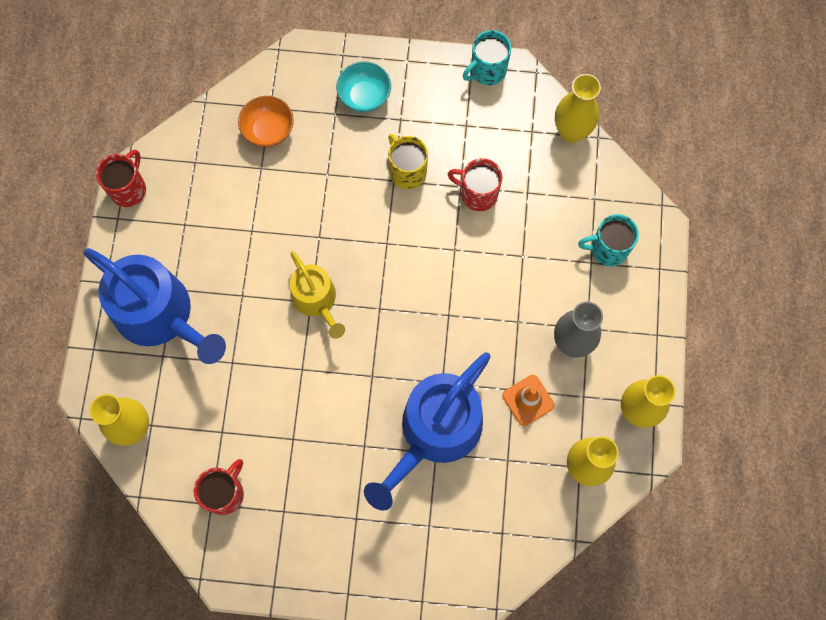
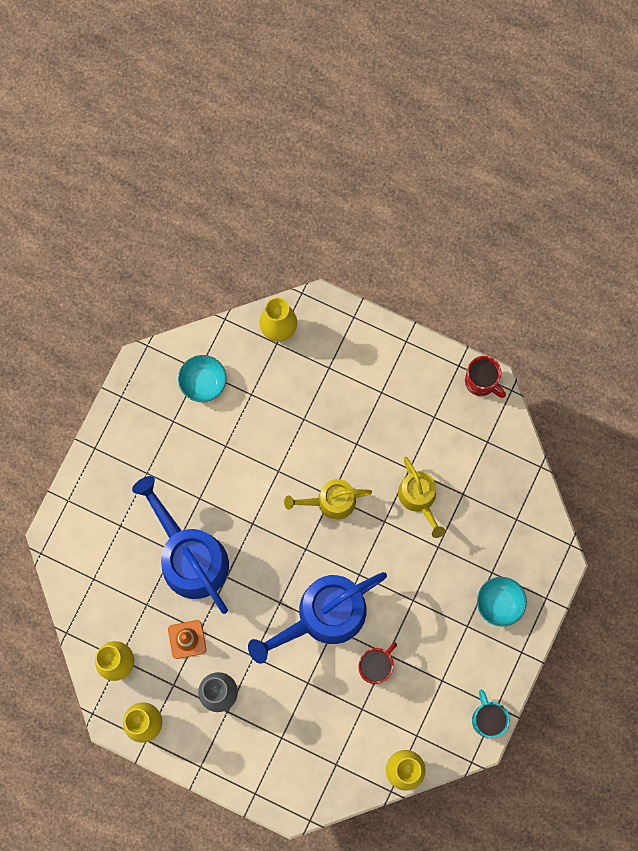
camera: 110 degrees right, 5 degrees up
(160, 315) = (363, 375): blue watering can -> blue watering can (323, 615)
(225, 493) = (203, 382): red mug -> turquoise bowl
(268, 130) = (495, 511): orange bowl -> none
(280, 210) = (419, 498): none -> yellow watering can
(407, 171) = (417, 614): yellow mug -> none
(608, 249) = (287, 757): turquoise mug -> none

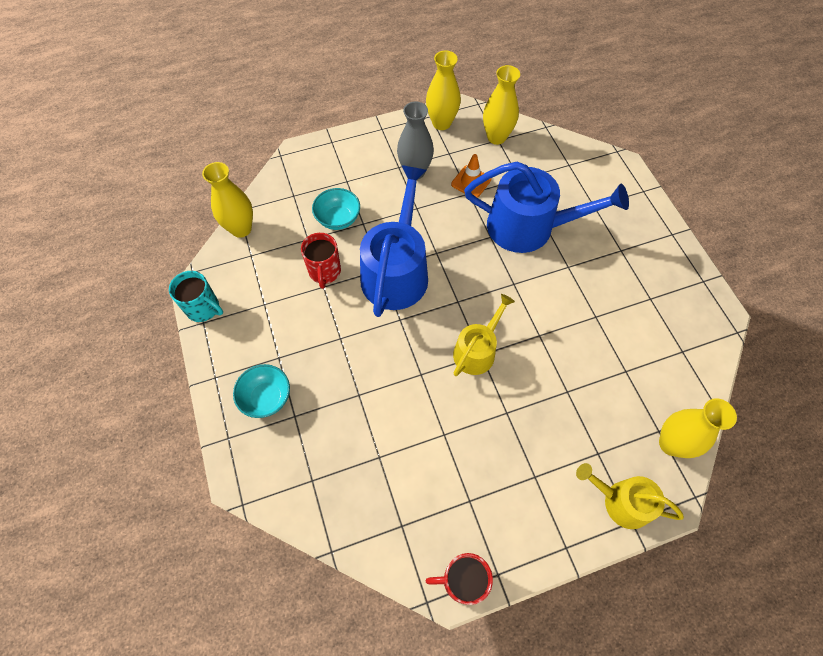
camera: 135 degrees right, 15 degrees down
(203, 382) = (668, 345): turquoise bowl -> turquoise bowl (338, 219)
(419, 498) = (412, 418): yellow watering can -> yellow watering can (621, 501)

